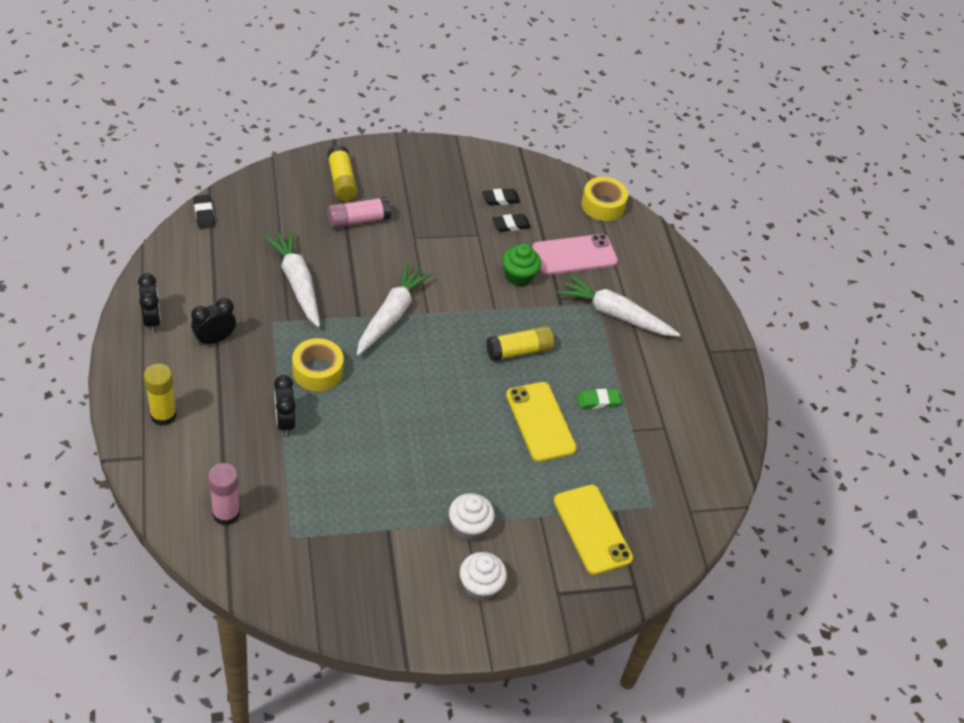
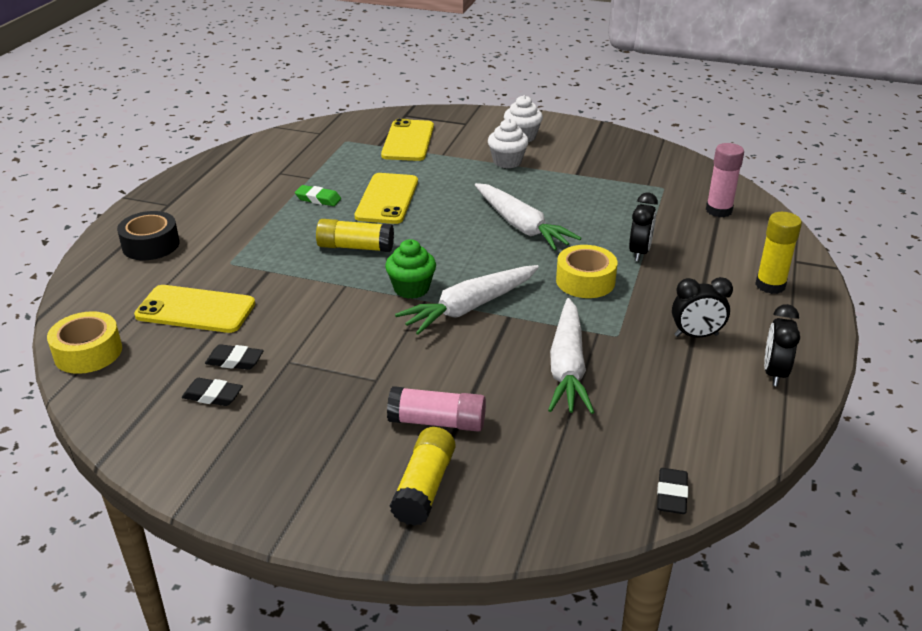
camera: 145 degrees left, 15 degrees down
(518, 276) = (286, 306): green cupcake -> green cupcake (411, 288)
(574, 255) = (195, 310): pink phone -> yellow phone
(615, 314) = (221, 250): white carrot -> white carrot (521, 226)
(669, 303) = (151, 245): none -> black tape

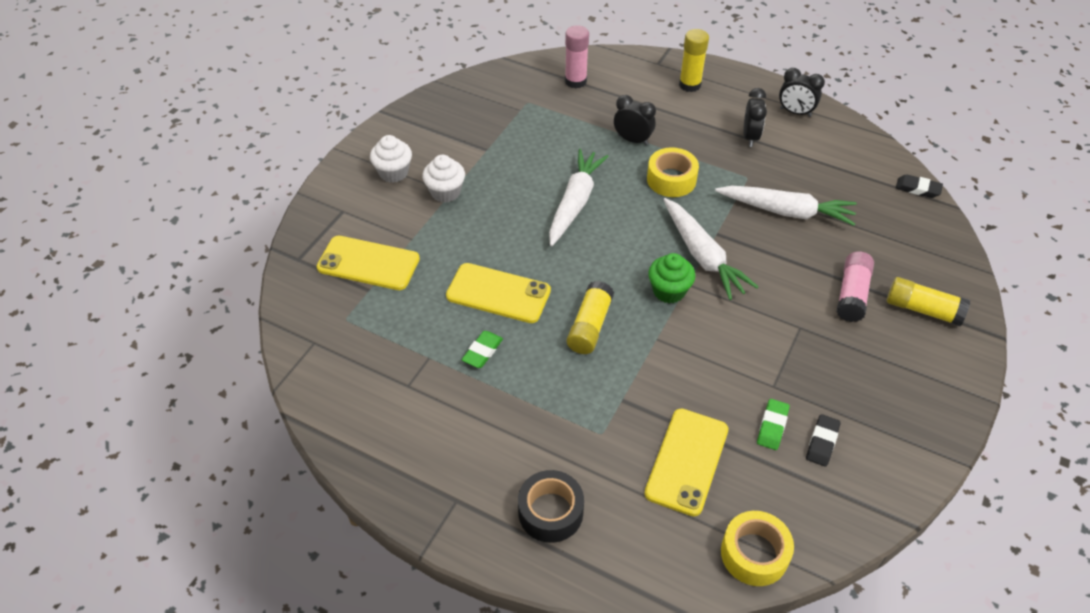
camera: 80 degrees left, 15 degrees up
(235, 361) = (772, 426): black eraser -> green eraser
(521, 226) = (575, 203): white carrot -> white carrot turned 45 degrees counterclockwise

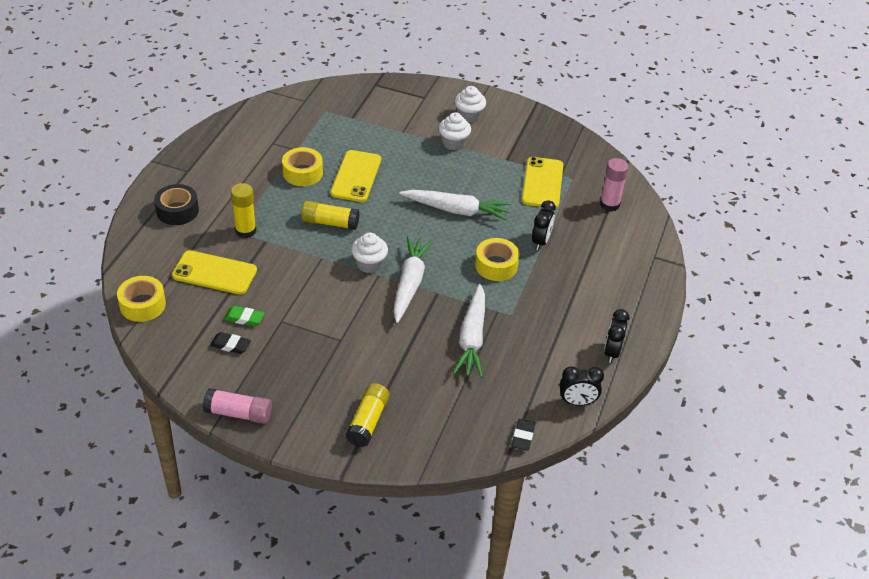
camera: 80 degrees right, 5 degrees down
(368, 263) = (376, 114): yellow phone -> yellow phone (542, 183)
(482, 351) = (302, 173): green eraser -> yellow tape
(669, 291) = (369, 264): green cupcake -> white cupcake
(690, 85) = (629, 278): yellow glue stick -> yellow glue stick (245, 231)
(702, 256) = (410, 283): white carrot -> white carrot turned 135 degrees clockwise
(750, 137) = (566, 318): black clock -> black clock (577, 402)
(852, 294) = (379, 375): pink glue stick -> pink glue stick (238, 413)

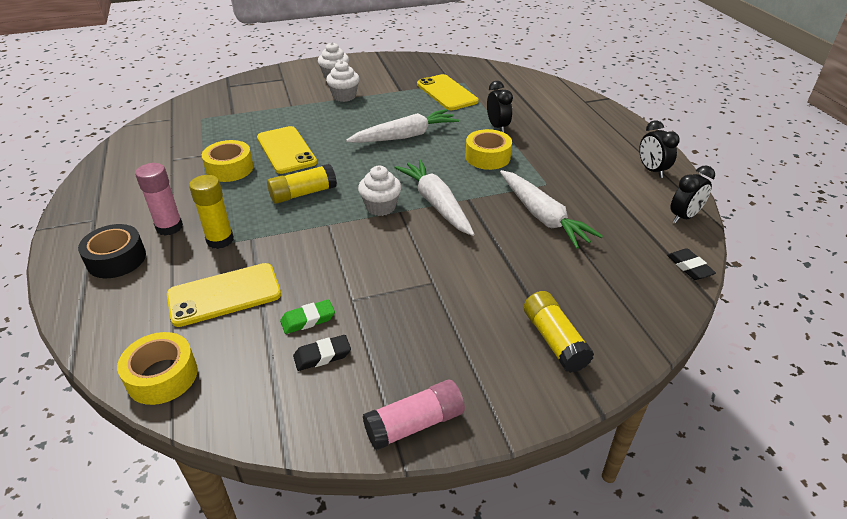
camera: 35 degrees left, 5 degrees down
(609, 204) = (511, 86): pink glue stick -> pink glue stick (169, 227)

